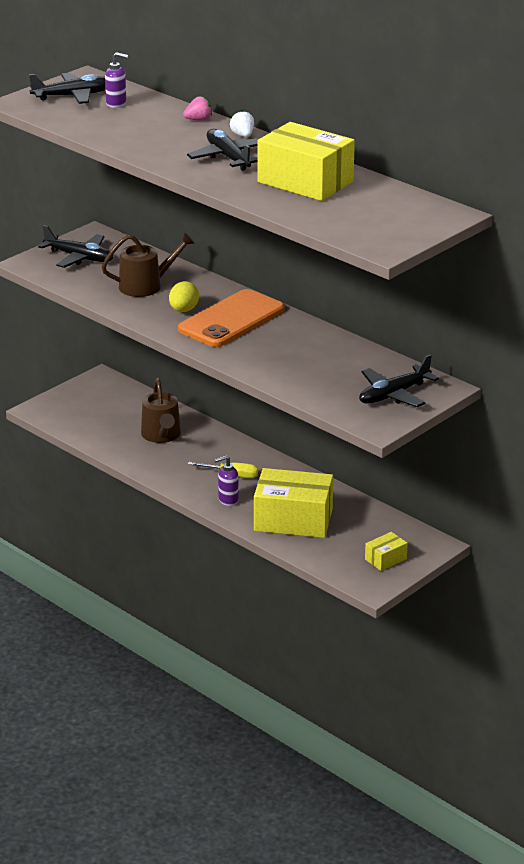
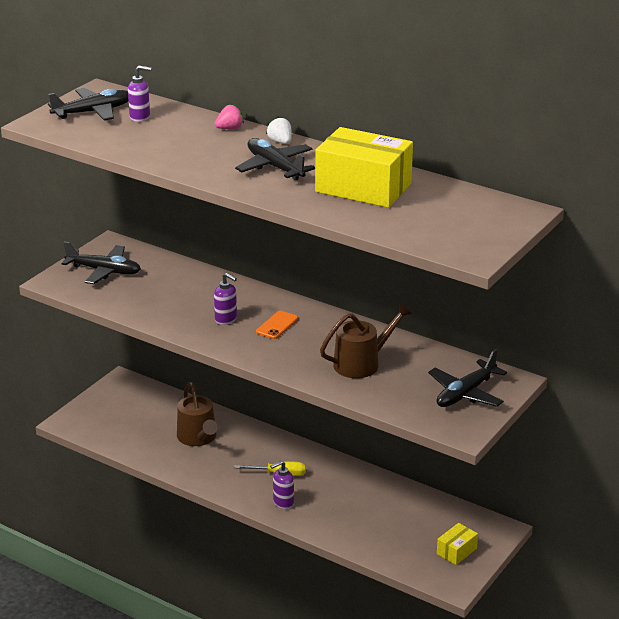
camera: 10 degrees left, 0 degrees up
(146, 286) = (180, 296): brown watering can -> brown watering can (361, 363)
(183, 310) = (226, 319): yellow egg -> purple soap dispenser
(231, 319) = (277, 325): orange phone -> orange phone, size x0.43
(293, 520) = (353, 517): yellow box -> none

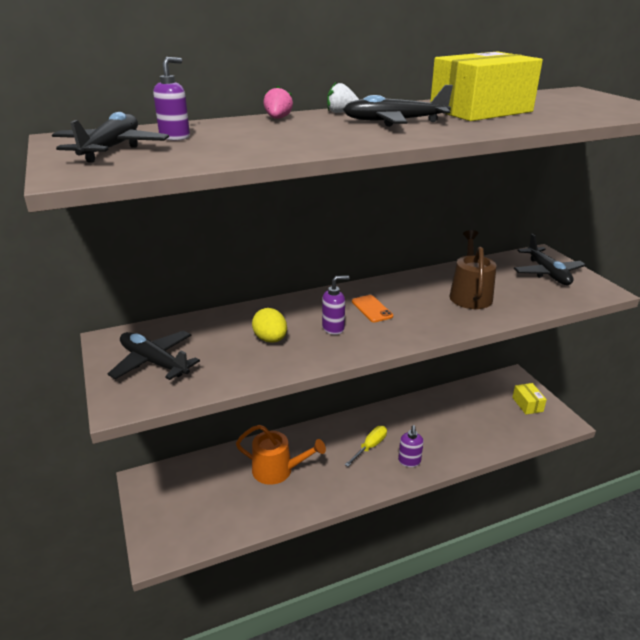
camera: 55 degrees left, 0 degrees up
(104, 271) = (154, 362): black plane -> black plane turned 105 degrees counterclockwise
(180, 300) = (270, 339): none -> yellow egg
(198, 437) = (277, 470): brown watering can -> orange watering can

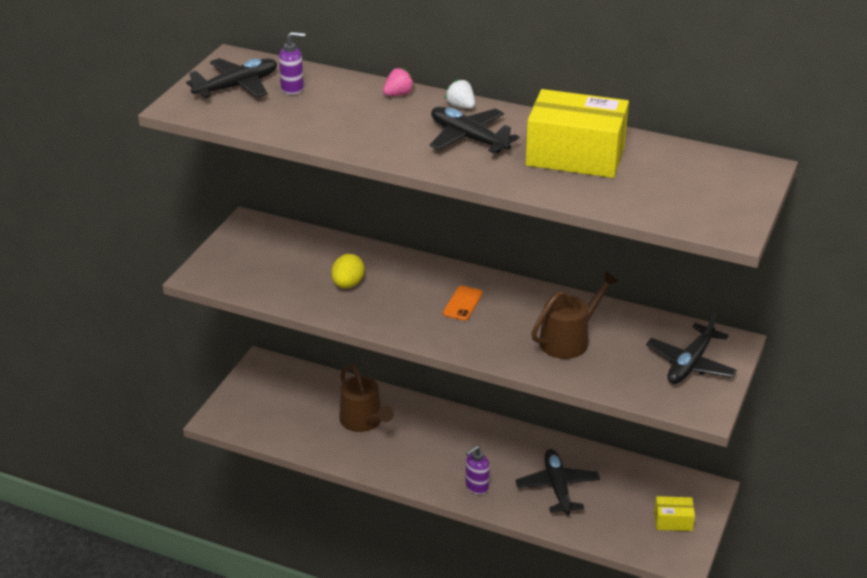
camera: 45 degrees right, 5 degrees up
(154, 362) = (252, 257): black plane -> black plane (557, 487)
(277, 470) = (363, 421): orange watering can -> brown watering can
(333, 328) = (405, 302): purple soap dispenser -> none
(370, 446) = (462, 454): yellow screwdriver -> none
(527, 404) = (673, 521): yellow box -> yellow box turned 60 degrees clockwise

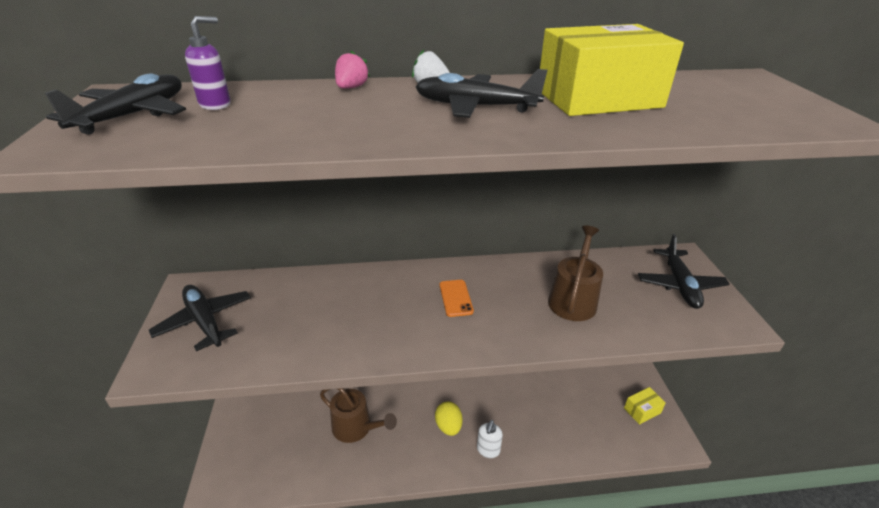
camera: 30 degrees left, 0 degrees up
(348, 284) = (332, 318): yellow egg -> yellow egg (448, 426)
(476, 487) = (488, 450): purple soap dispenser -> white soap dispenser
(557, 487) = (545, 419): black plane -> black plane (204, 321)

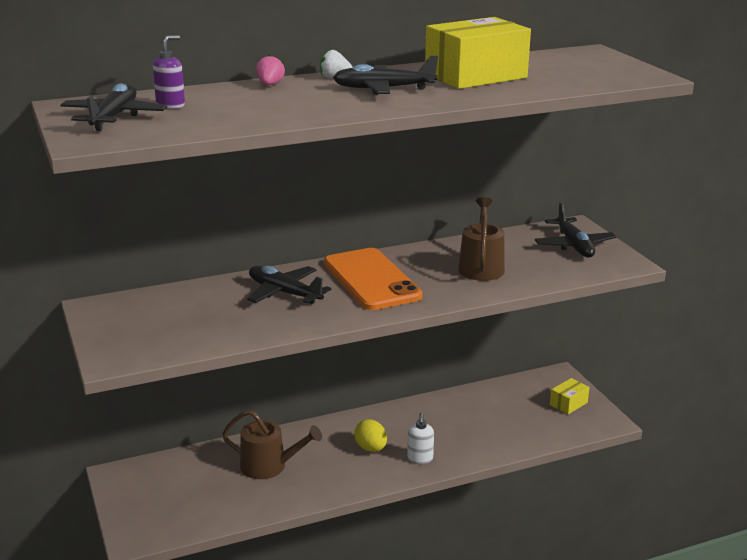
camera: 15 degrees left, 10 degrees down
(204, 321) = (134, 326): black plane -> black plane (284, 293)
(456, 298) = (371, 280): orange phone -> orange phone, size x2.33

